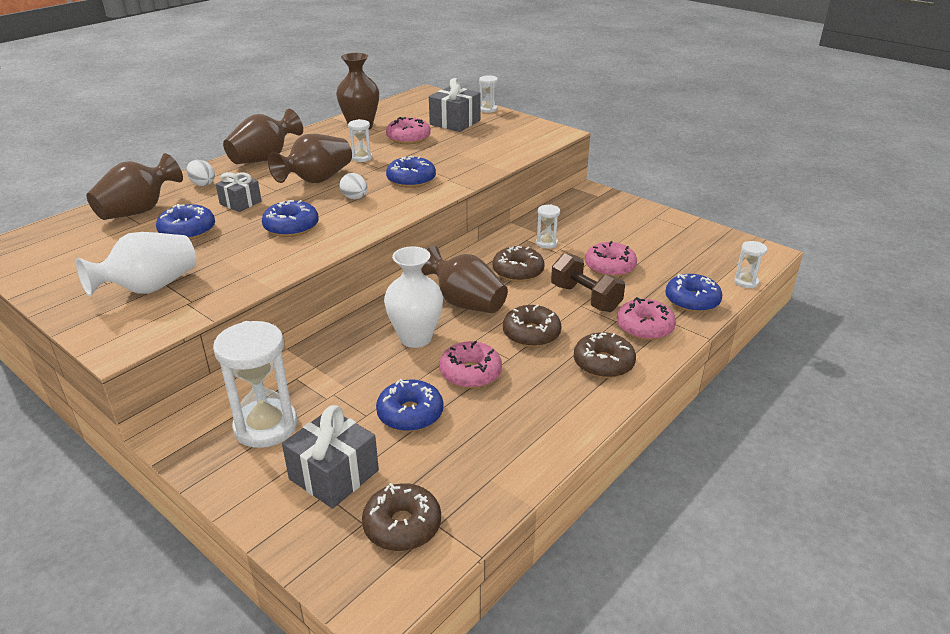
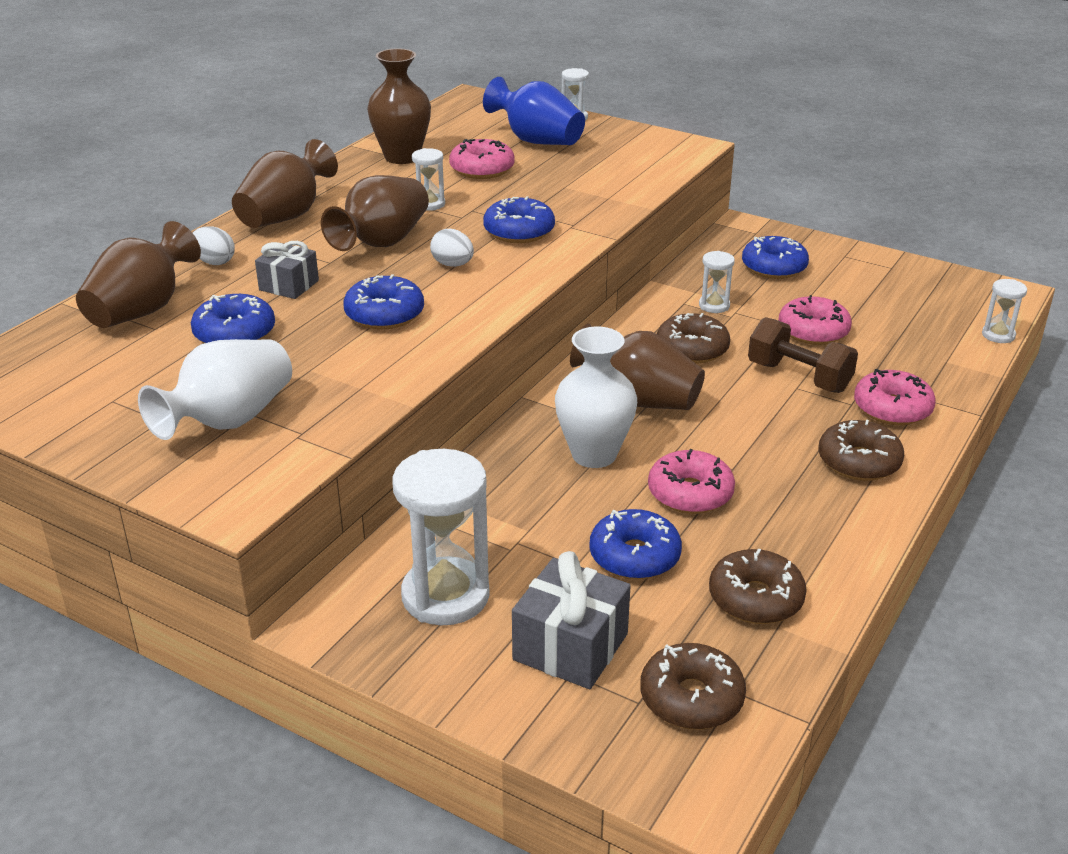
camera: 10 degrees left, 0 degrees up
(455, 122) = (537, 141): grey gift -> blue vase
(531, 334) = (748, 433): brown donut -> brown donut (755, 599)
(692, 301) = (939, 367): blue donut -> blue donut (774, 267)

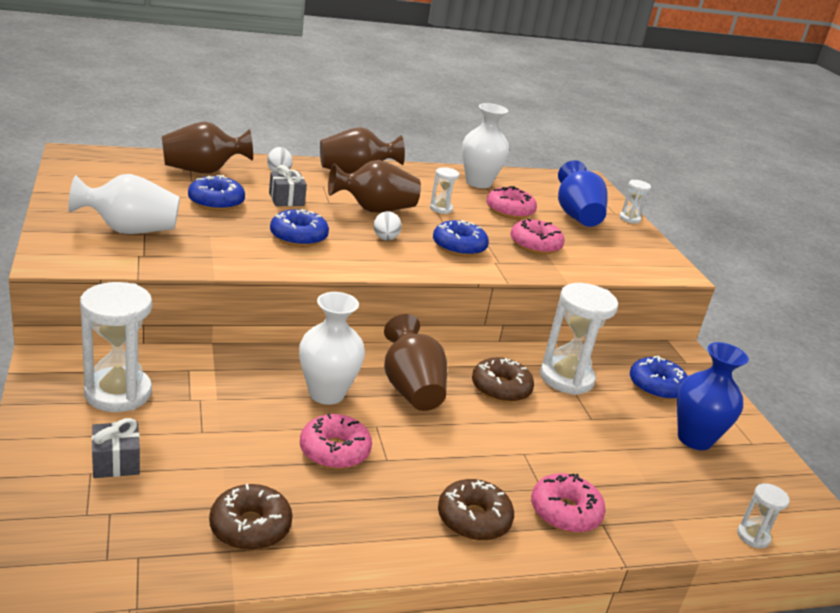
camera: 40 degrees right, 5 degrees down
(402, 157) = (478, 183): brown vase -> white vase
(570, 647) = (116, 462): grey gift -> grey gift, size x0.64
(634, 556) = (238, 453): blue donut -> none
(691, 698) = (111, 537): brown donut -> none
(714, 305) = (566, 378): white hourglass -> white hourglass, size x2.06
(799, 377) = (538, 449): brown dumbbell -> none
(813, 331) = (605, 435): pink donut -> pink donut (535, 245)
(860, 291) = (694, 439): none -> blue vase

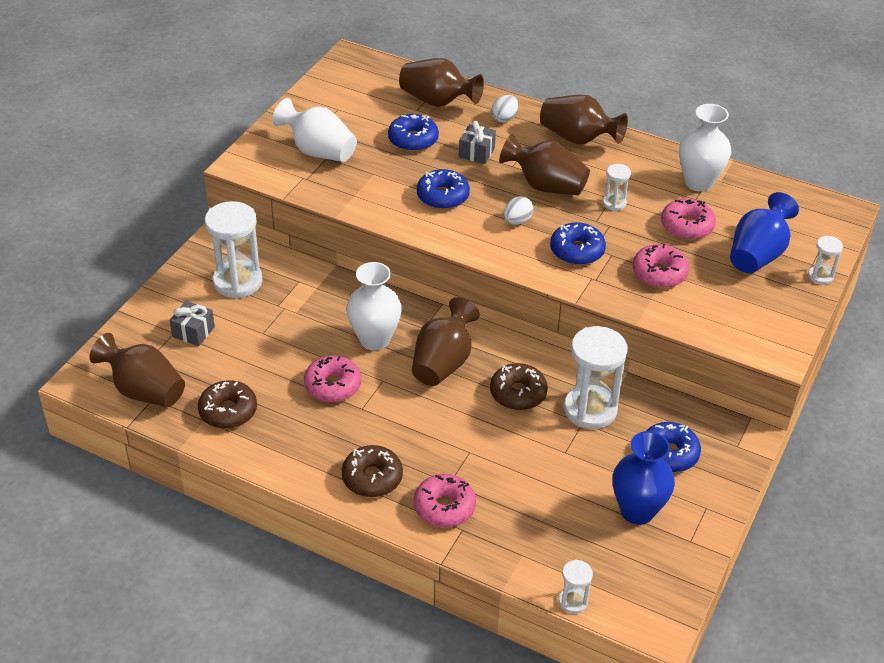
camera: 45 degrees right, 15 degrees up
(117, 553) = (144, 391): none -> brown vase

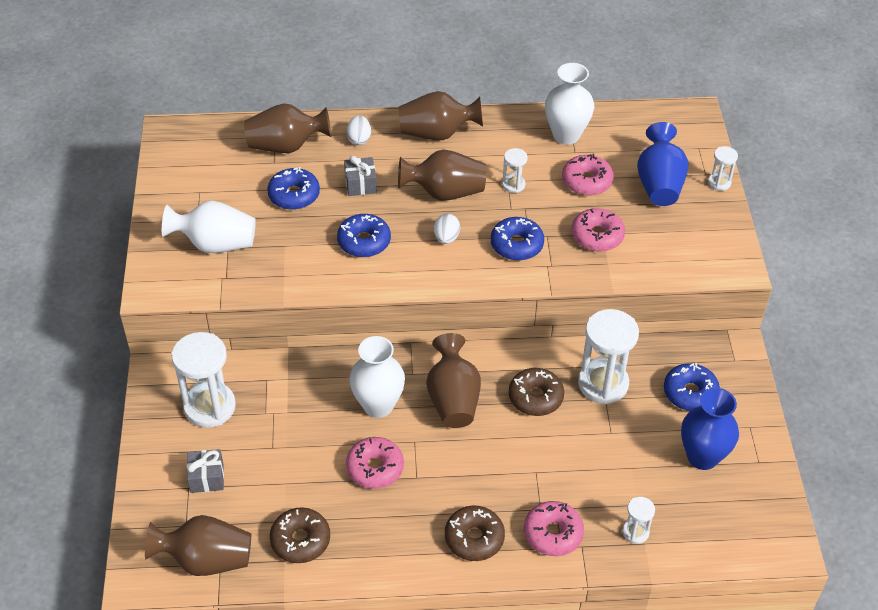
camera: 30 degrees left, 5 degrees up
(573, 601) = (711, 563): white hourglass -> white hourglass (635, 532)

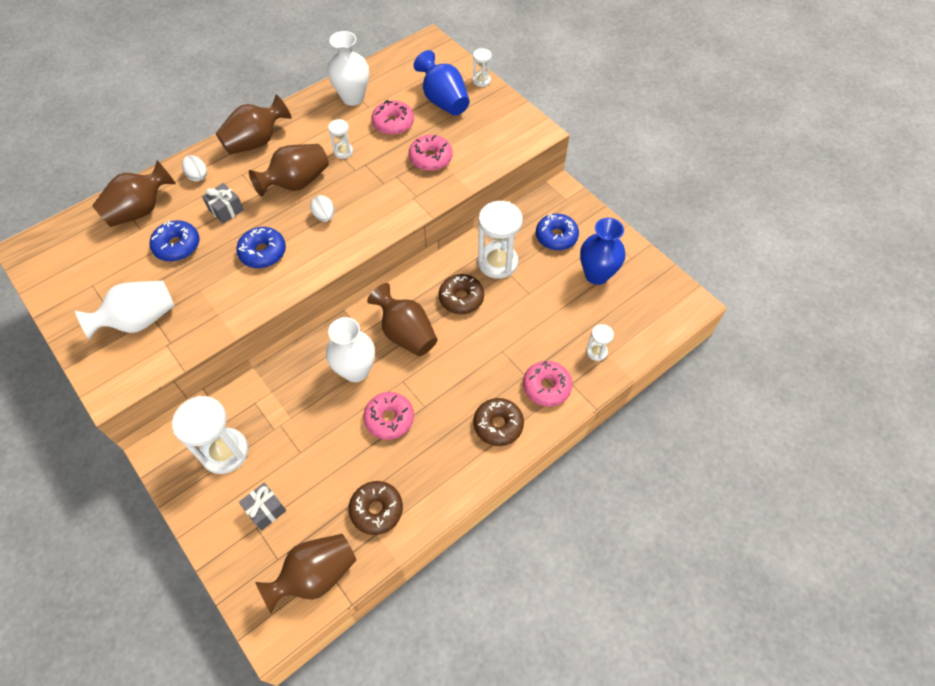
camera: 35 degrees left, 10 degrees up
(516, 245) = (380, 194): blue donut -> none

